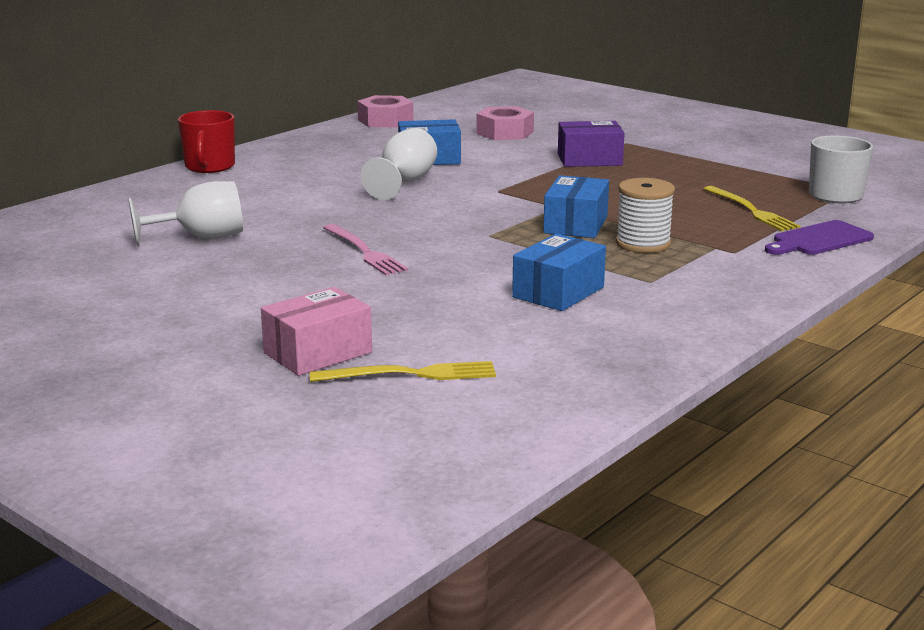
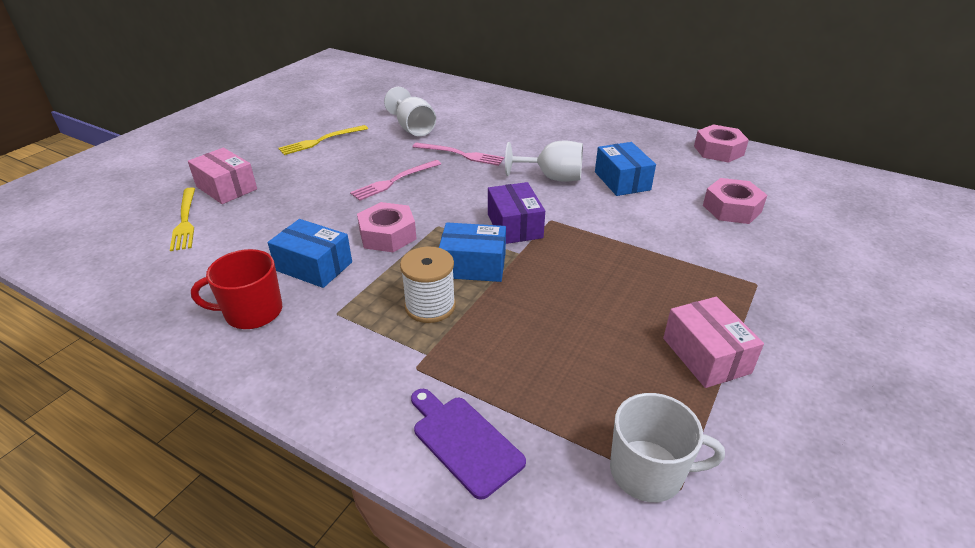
camera: 80 degrees right, 15 degrees up
(209, 167) = (552, 109): red mug -> red mug (252, 312)
(312, 217) = (461, 154): none -> pink fork
(501, 257) = (387, 235): none -> pink nut
(589, 160) = (675, 263): purple box -> purple box (514, 226)
(715, 167) = (706, 355): none -> pink box
(751, 210) = (552, 384): yellow fork -> yellow fork (321, 141)

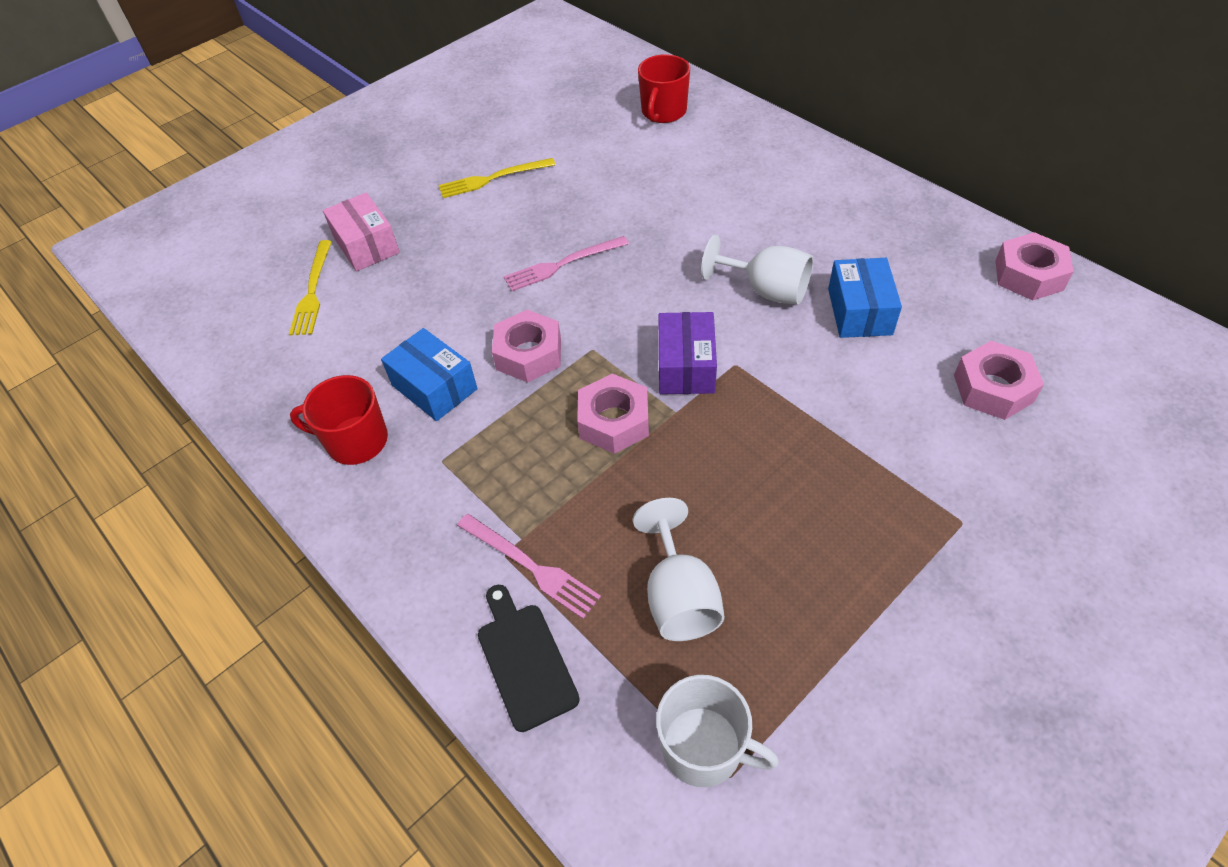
camera: 20 degrees right, 15 degrees up
(413, 128) = (613, 171): white goblet -> white goblet (679, 596)
(430, 306) = (545, 472): white spool -> none
(436, 96) = (663, 112): none -> red mug
(461, 154) = (660, 229): pink fork -> pink fork (530, 566)
(464, 441) = (525, 660): purple cutting board -> black cutting board
(473, 265) = (614, 421): blue box -> pink nut
(706, 355) = (841, 615): pink box -> none

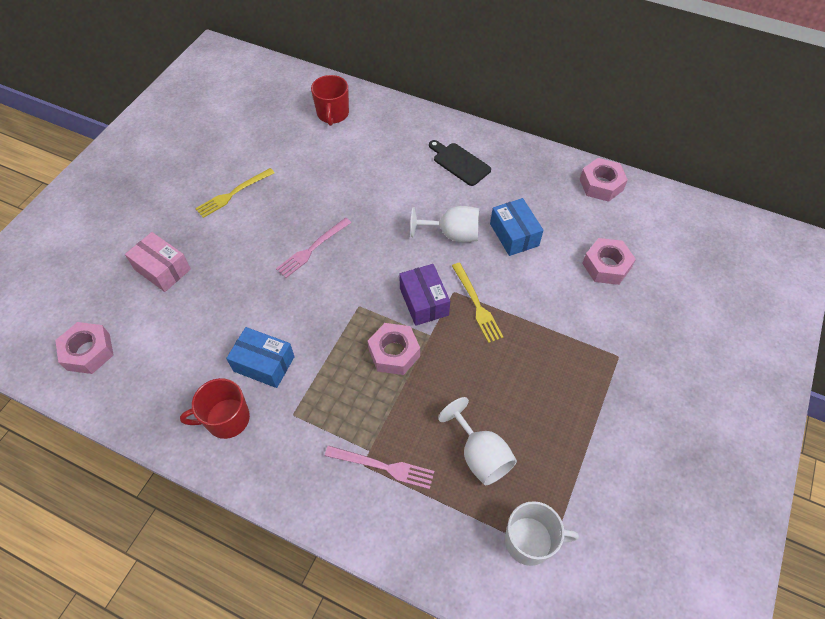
camera: 25 degrees left, 5 degrees up
(312, 291) = (139, 316): yellow fork -> yellow fork (476, 304)
(525, 660) = (405, 527): black cutting board -> black cutting board (459, 163)
(528, 354) = (318, 321): pink nut -> pink nut (88, 352)

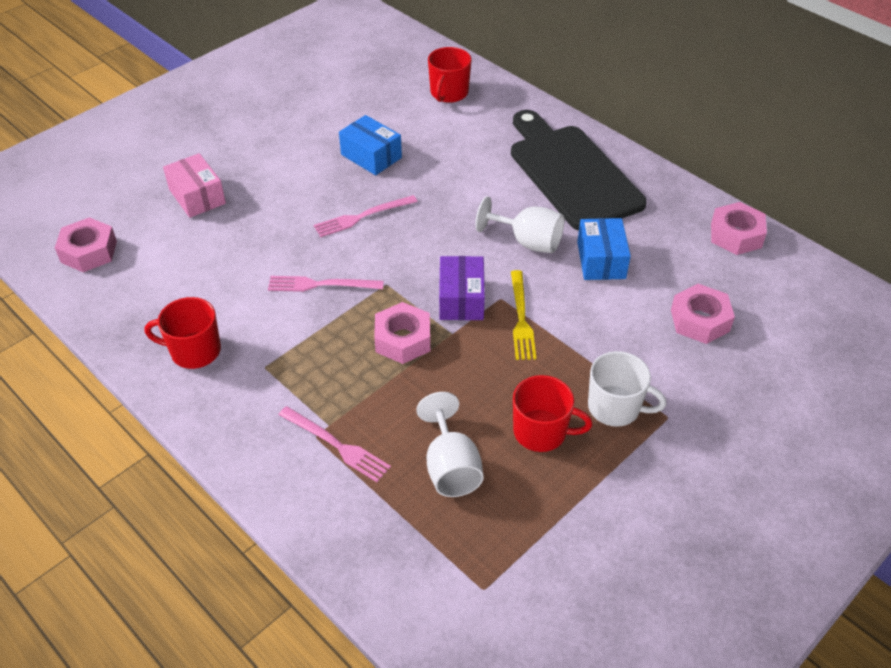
camera: 20 degrees right, 10 degrees down
(233, 194) = (303, 144): yellow fork -> none
(264, 364) = (257, 311): blue box -> blue box (371, 156)
(306, 322) = (321, 285): none -> pink fork
(459, 163) = (571, 173): black cutting board -> black cutting board, size x2.13
(530, 541) = (466, 569): white mug -> white mug (615, 407)
(534, 400) = (541, 432): none -> red mug

